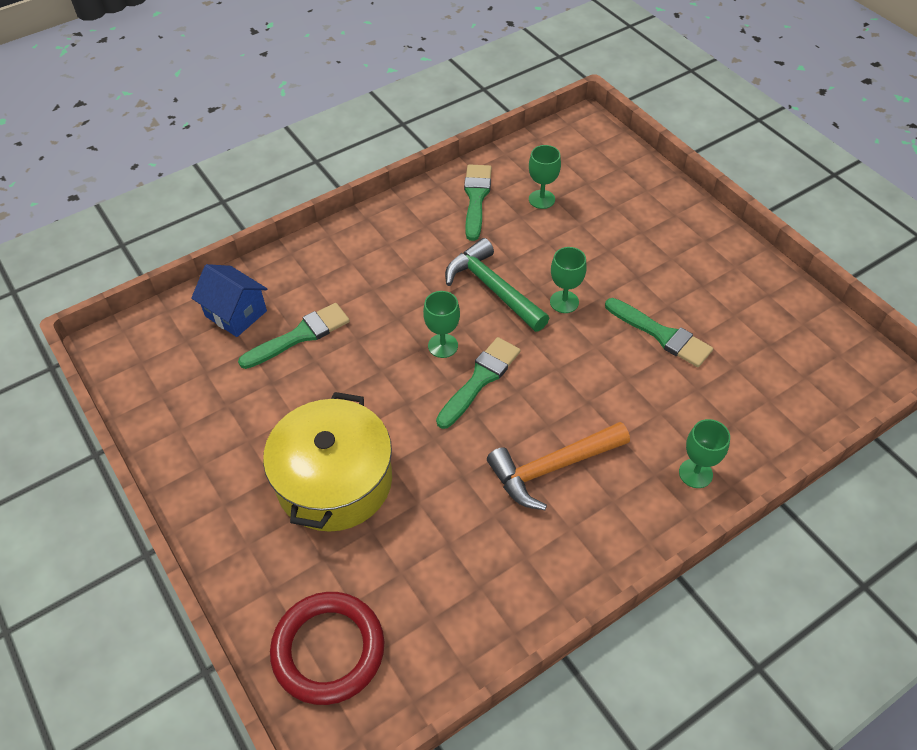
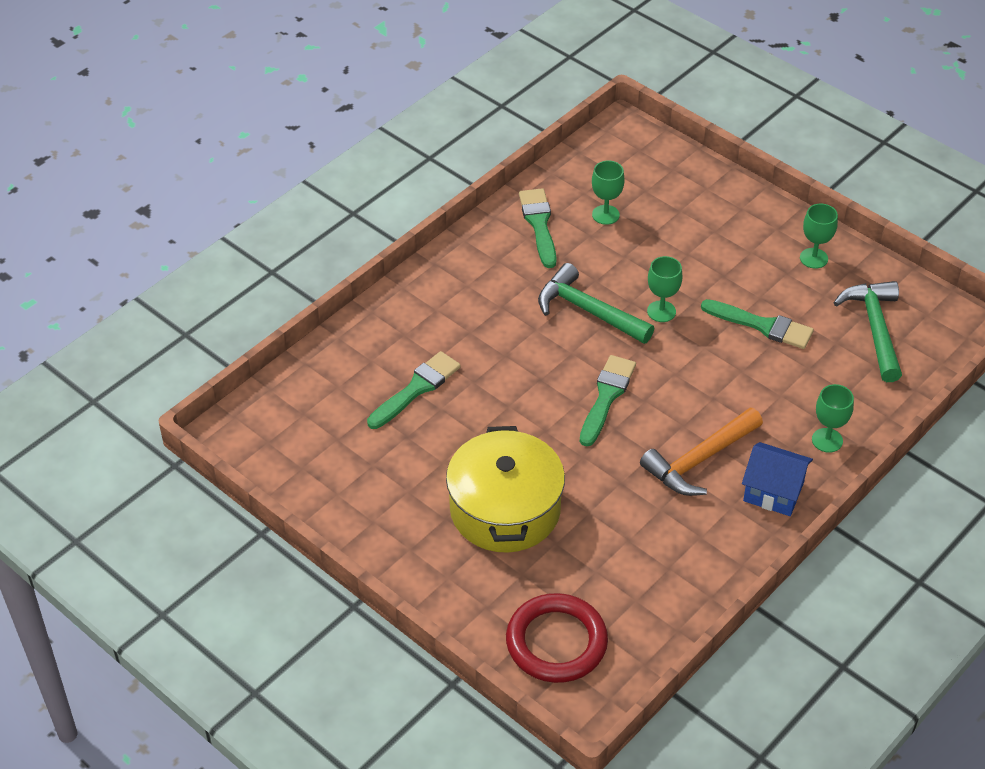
camera: 15 degrees left, 5 degrees down
(236, 313) = (342, 380): blue house -> blue house (773, 492)
(443, 346) = (559, 373): green goblet -> green goblet (813, 258)
(779, 359) = (875, 329): none -> green hammer

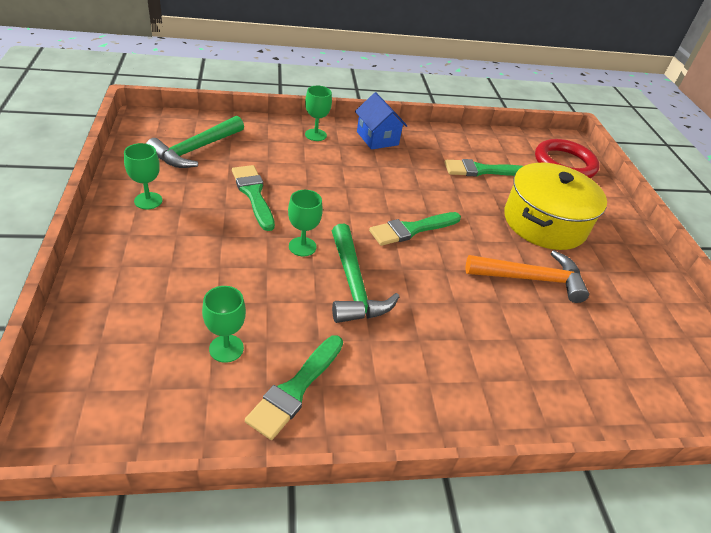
camera: 145 degrees left, 5 degrees down
(416, 389) = (552, 328): green brush -> green brush (481, 170)
(699, 460) = (397, 170): orange hammer -> orange hammer (531, 279)

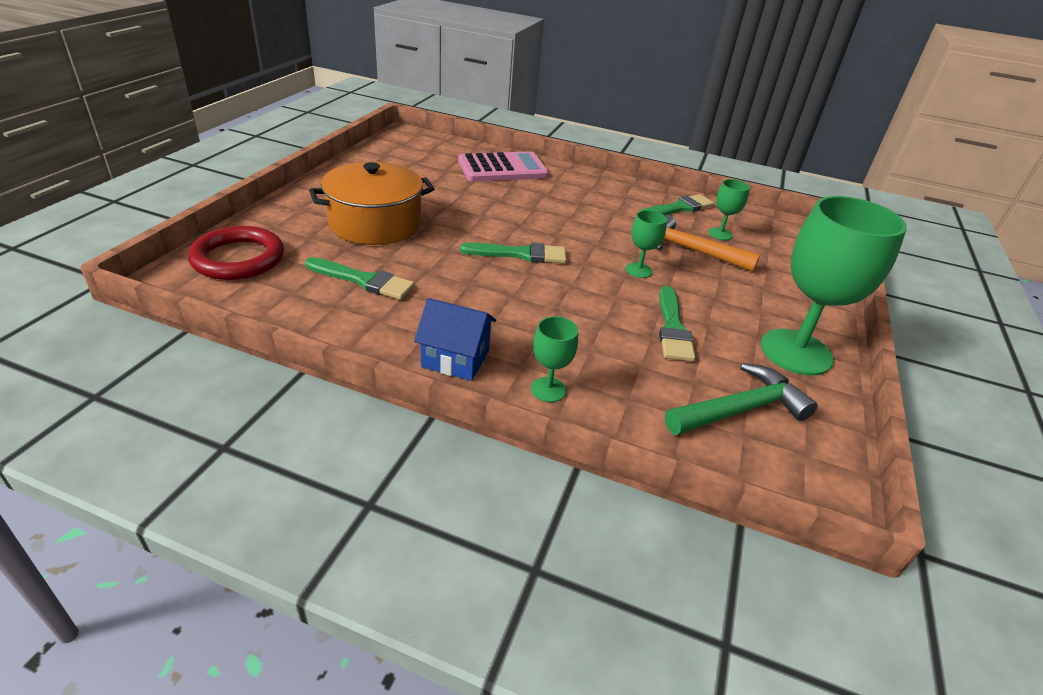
camera: 150 degrees left, 5 degrees down
(148, 201) = (796, 352): green goblet -> green goblet, size x2.22
(353, 285) = (608, 237): green hammer -> none
(377, 138) = (455, 359): blue house -> blue house turned 75 degrees counterclockwise
(531, 279) = (453, 201): orange hammer -> orange hammer (691, 250)
(544, 222) = (375, 224): yellow pot -> orange pot
(561, 376) = (502, 168): none -> pink calculator

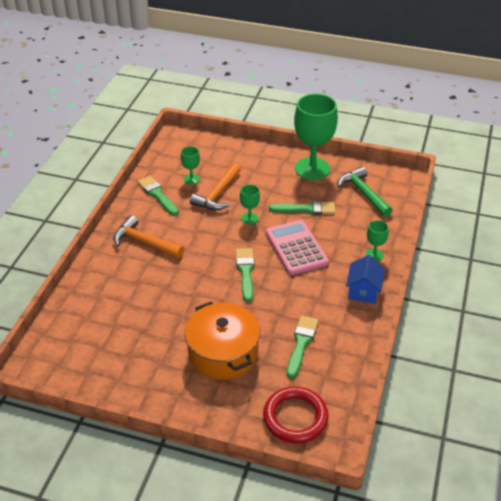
camera: 90 degrees left, 5 degrees up
(502, 168) = (104, 290): pink calculator -> pink calculator (296, 248)
(582, 194) = (144, 242): none -> orange hammer

